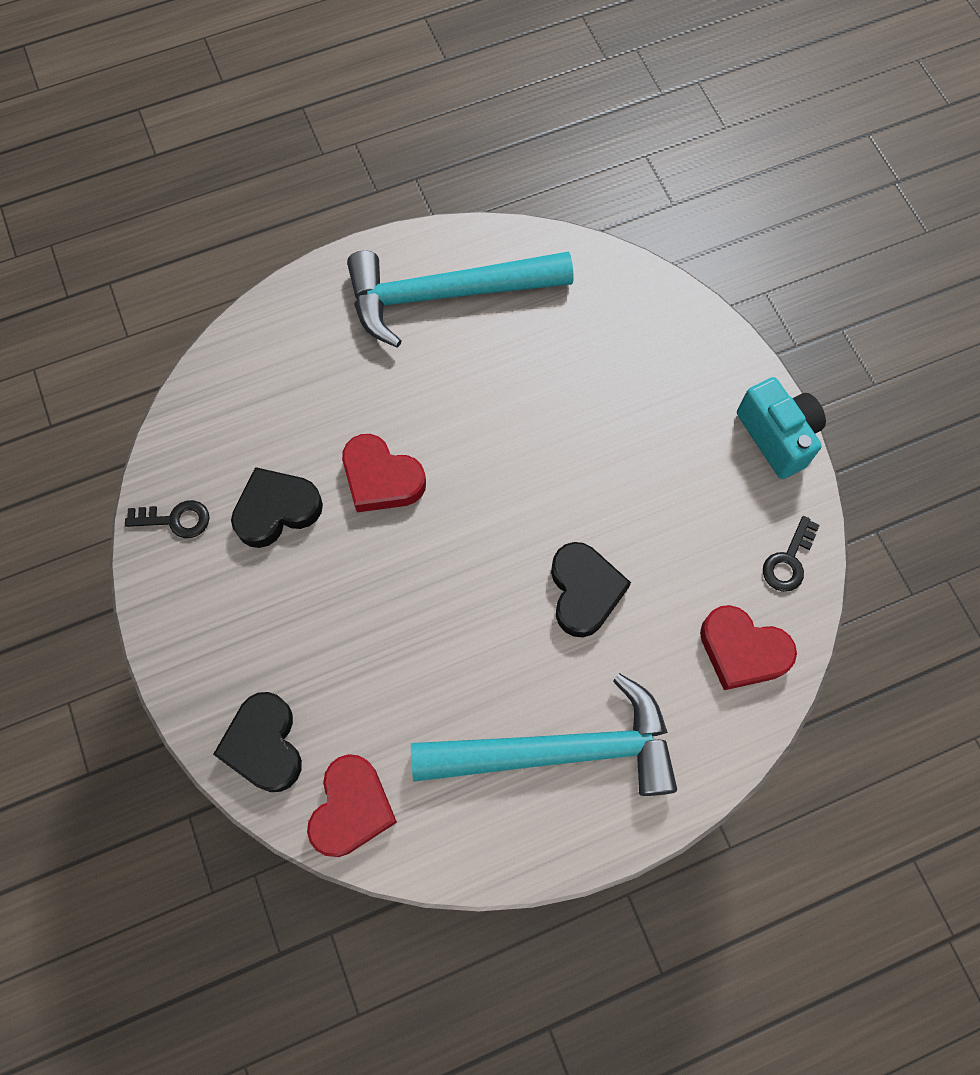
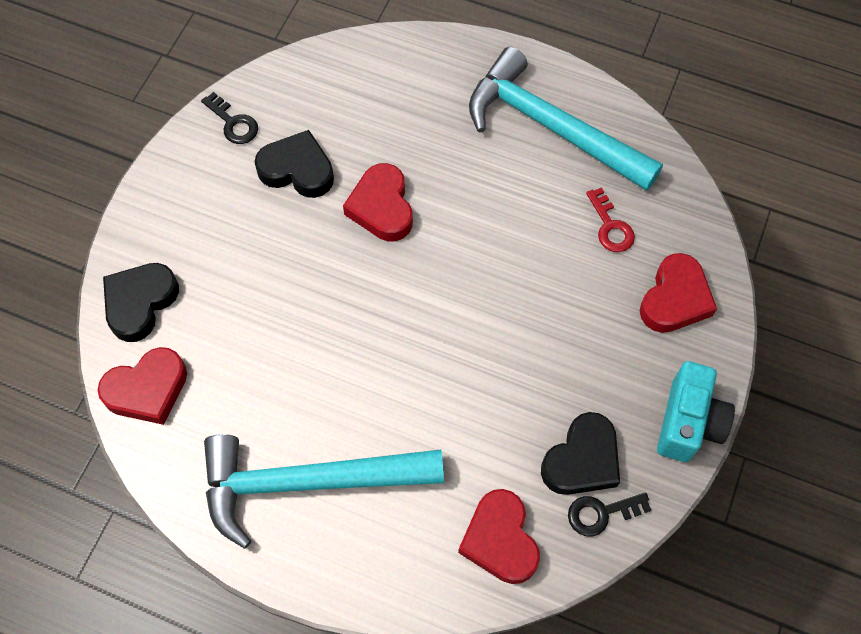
camera: 45 degrees right, 5 degrees down
(560, 751) = (307, 482): turquoise hammer -> turquoise hammer turned 135 degrees clockwise
(572, 336) = (610, 226): none -> red key
(584, 591) = (434, 398): black heart -> black heart (582, 460)
(675, 351) = (675, 299): none -> red heart

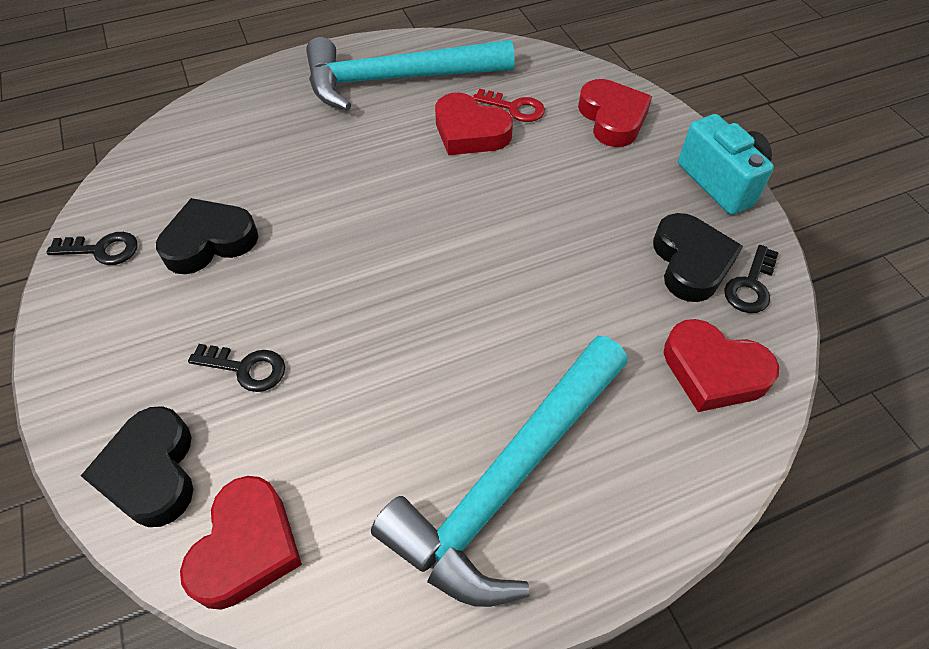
camera: 45 degrees left, 10 degrees down
(239, 282) = (246, 368): none -> black key
(382, 207) = (321, 215): red heart -> red heart (470, 132)

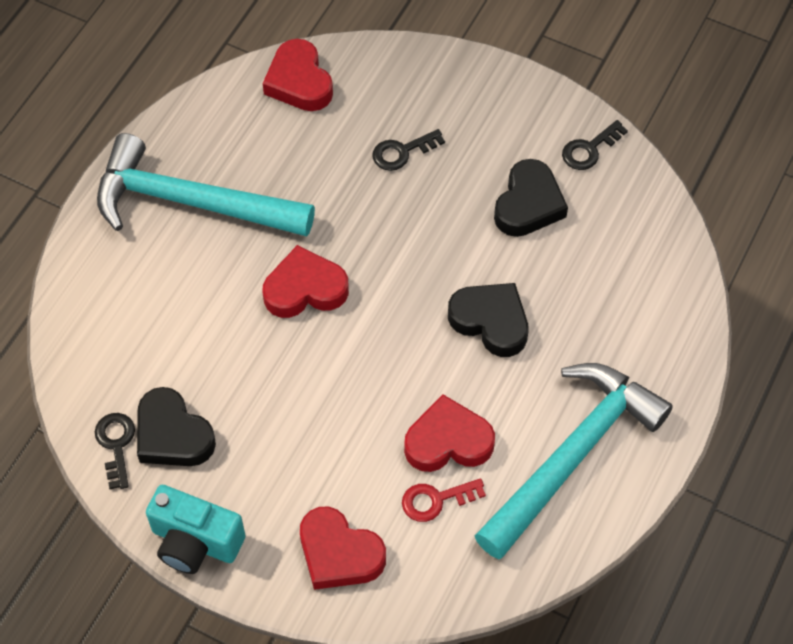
camera: 140 degrees right, 5 degrees up
(151, 472) = (388, 75): black heart -> black heart (490, 321)
(508, 479) = (190, 202): turquoise hammer -> turquoise hammer turned 75 degrees counterclockwise
(713, 371) = (107, 353): red heart -> red heart (305, 289)

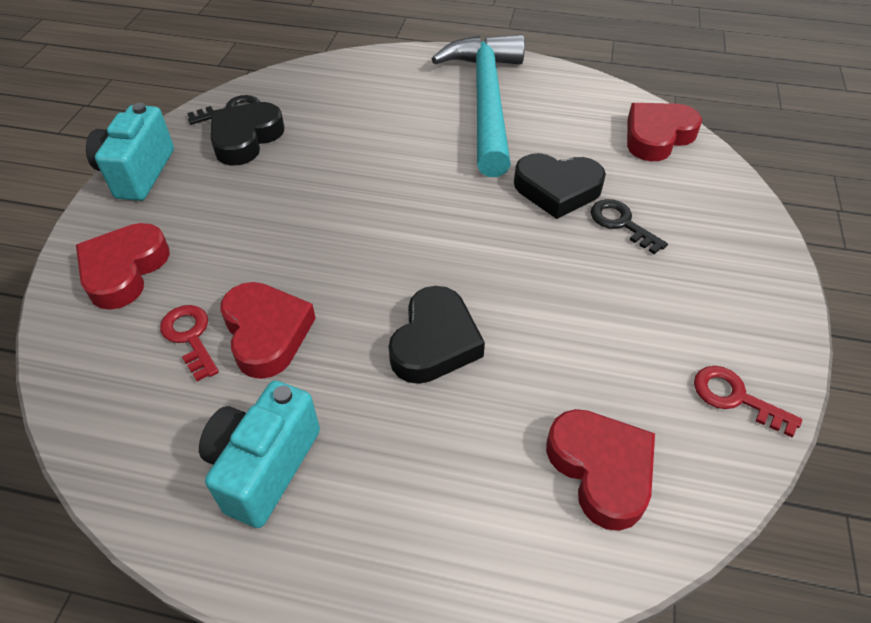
camera: 75 degrees right, 10 degrees down
(305, 289) = (422, 187): red heart -> red heart (601, 470)
(528, 204) = (615, 348): black heart -> black heart (557, 190)
(573, 455) = (264, 466): turquoise hammer -> turquoise camera
(589, 149) = (735, 398): black key -> red key

